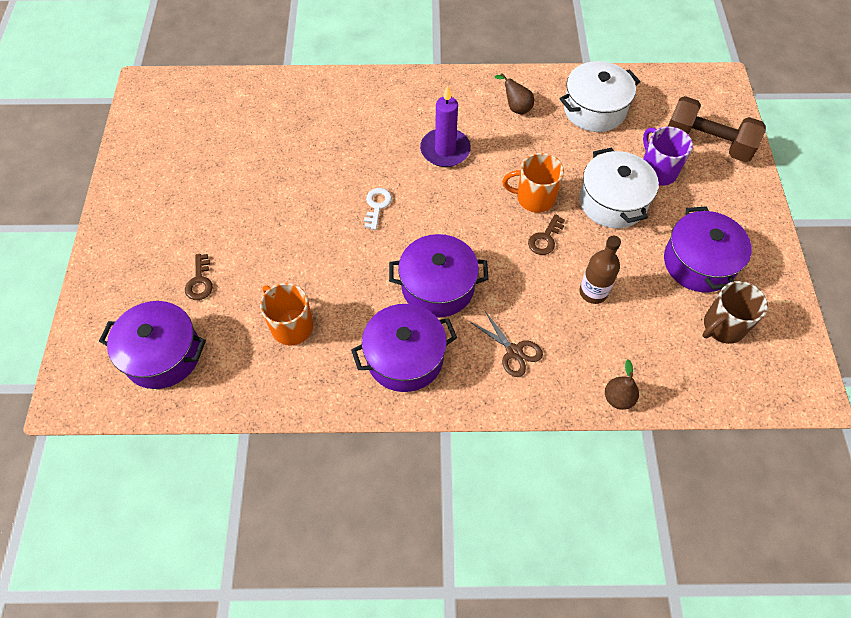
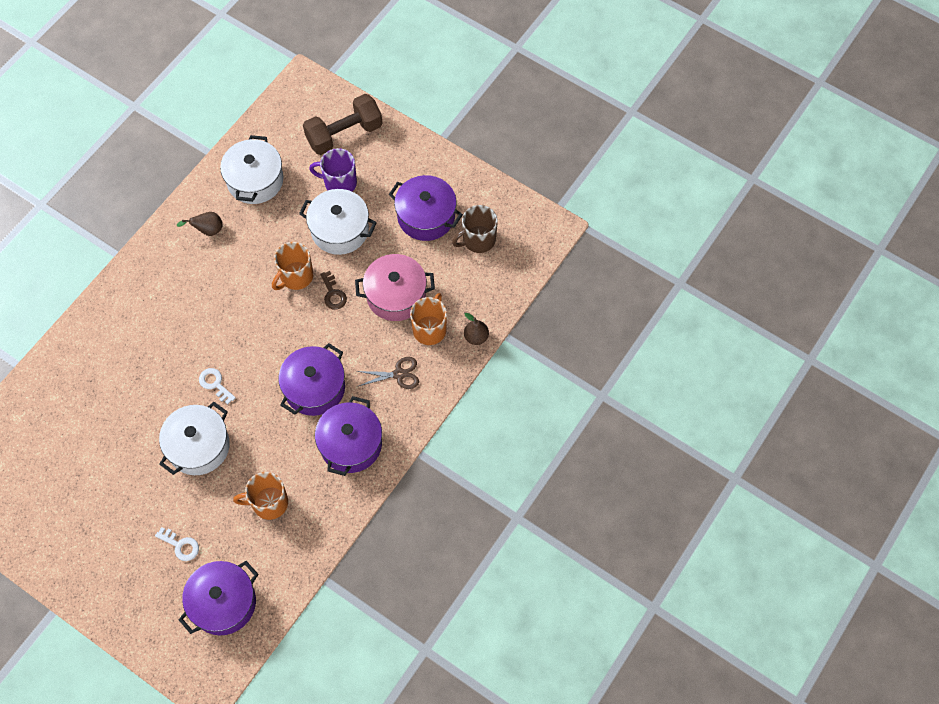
camera: 55 degrees left, 5 degrees up
(200, 281) = (181, 545): brown key -> white key
(307, 232) = (198, 446): none -> white pot
(445, 150) = (205, 305): purple candle -> none
(586, 347) = (430, 329): none -> orange mug
(593, 292) = (396, 295): brown bottle -> pink pot
(723, 326) = (478, 240): brown mug -> brown mug turned 60 degrees clockwise

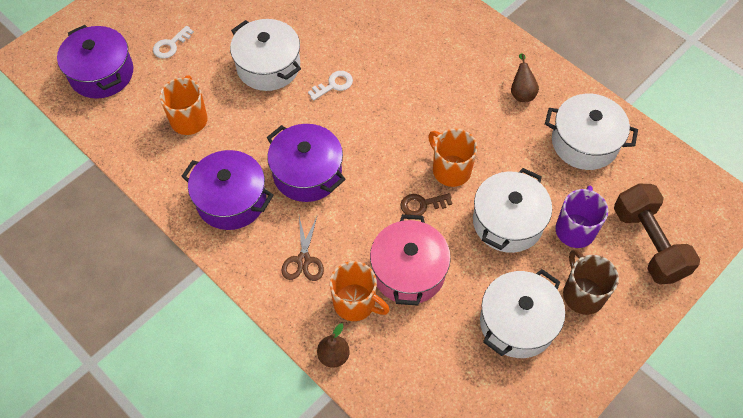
camera: 100 degrees right, 5 degrees down
(426, 216) = (517, 323): purple pot -> white pot
(478, 240) = (474, 382): brown mug -> brown mug (582, 294)

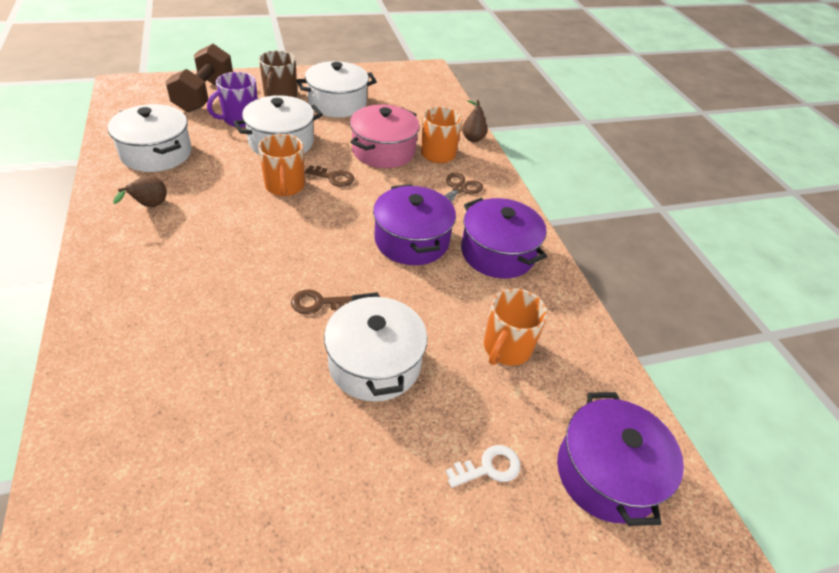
camera: 155 degrees left, 15 degrees down
(334, 85) = (317, 303): white key -> brown key

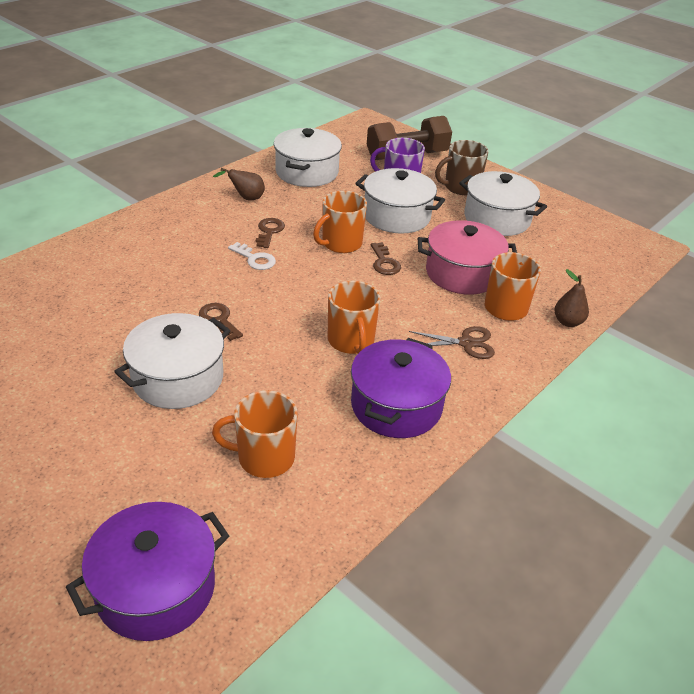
camera: 60 degrees right, 5 degrees down
(221, 216) = (269, 231): none -> brown key
(411, 240) = (351, 341): purple pot -> orange mug
(489, 467) = (111, 493): white key -> white key (255, 259)

